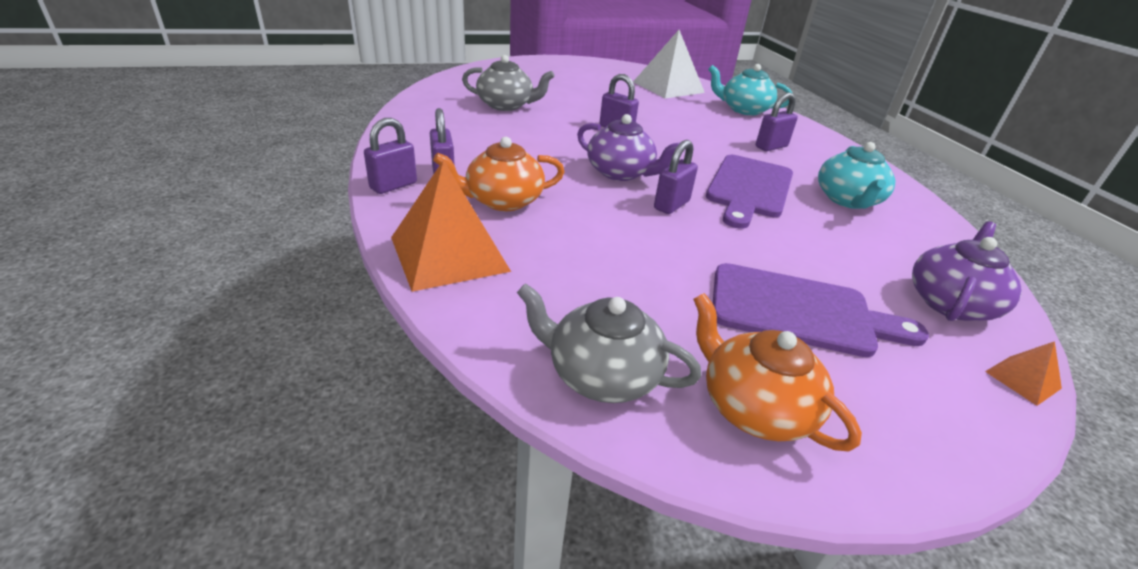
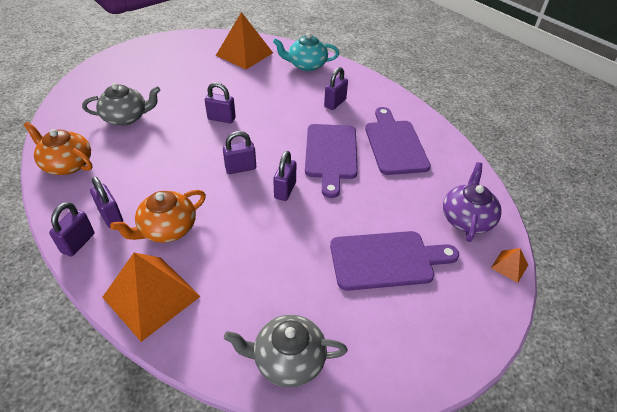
camera: 20 degrees left, 10 degrees up
(621, 173) = (240, 168): purple teapot -> purple padlock
(668, 87) = (244, 54): white pyramid -> orange pyramid
(754, 407) = (378, 347): orange teapot -> orange teapot (67, 164)
(848, 200) = (394, 144): turquoise teapot -> purple cutting board

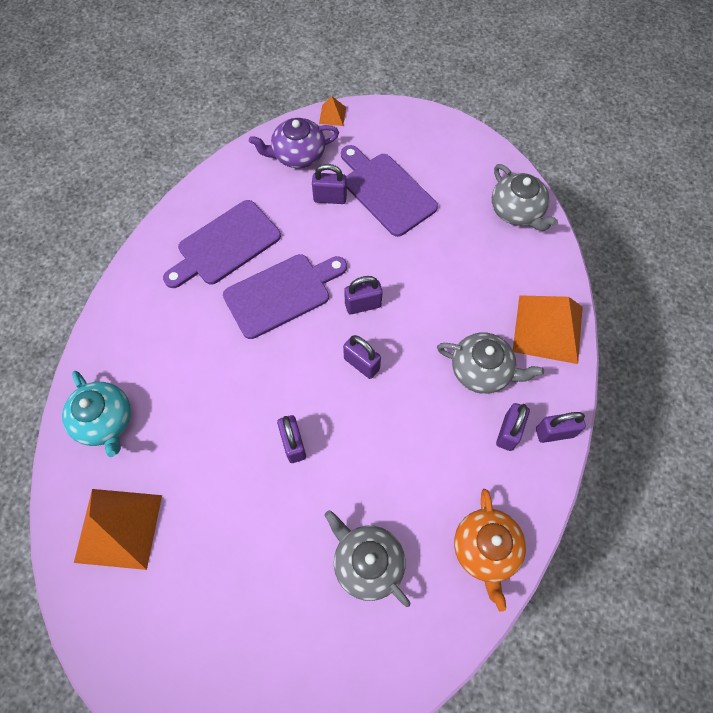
camera: 120 degrees left, 20 degrees up
(167, 229) = (482, 370): orange teapot -> grey teapot
(335, 103) = (181, 338): purple padlock -> purple padlock (330, 198)

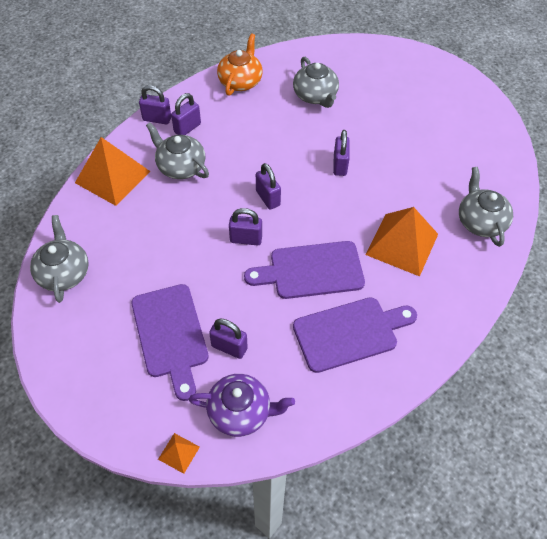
camera: 160 degrees left, 10 degrees down
(105, 421) = (480, 221): turquoise teapot -> grey teapot
(118, 528) = (474, 156): orange pyramid -> orange pyramid (402, 244)

